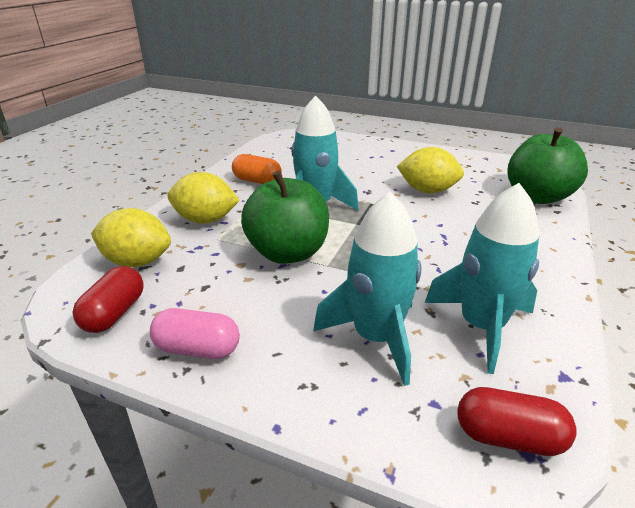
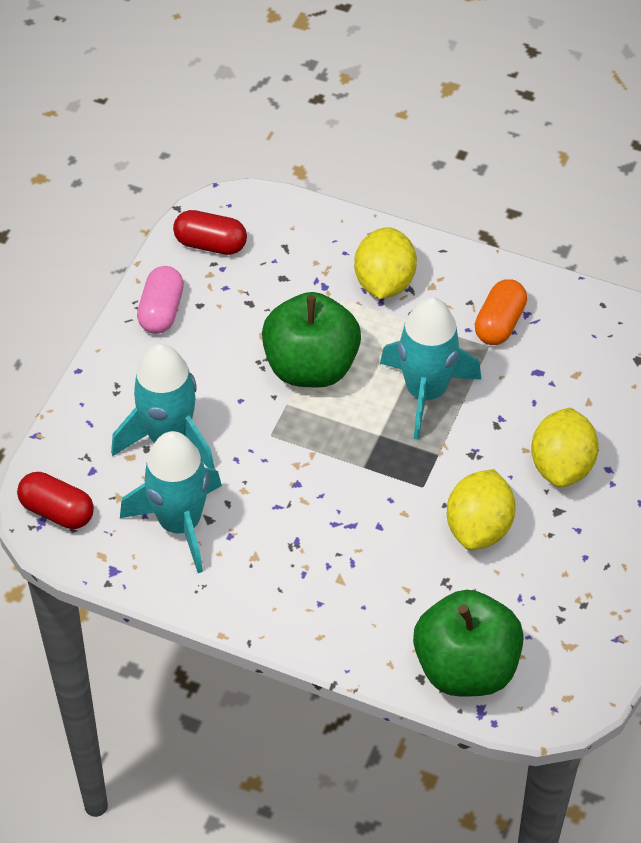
camera: 90 degrees right, 20 degrees up
(137, 261) = (294, 240): yellow lemon -> yellow lemon (561, 466)
(508, 437) = (57, 511): red capsule -> red capsule turned 75 degrees counterclockwise

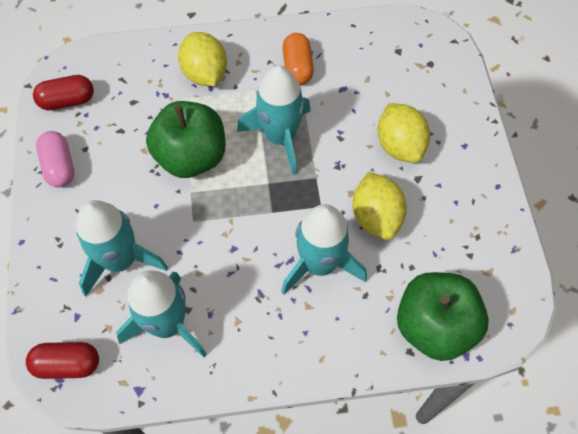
camera: 30 degrees left, 10 degrees up
(381, 544) = (320, 264): none -> turquoise rocket

